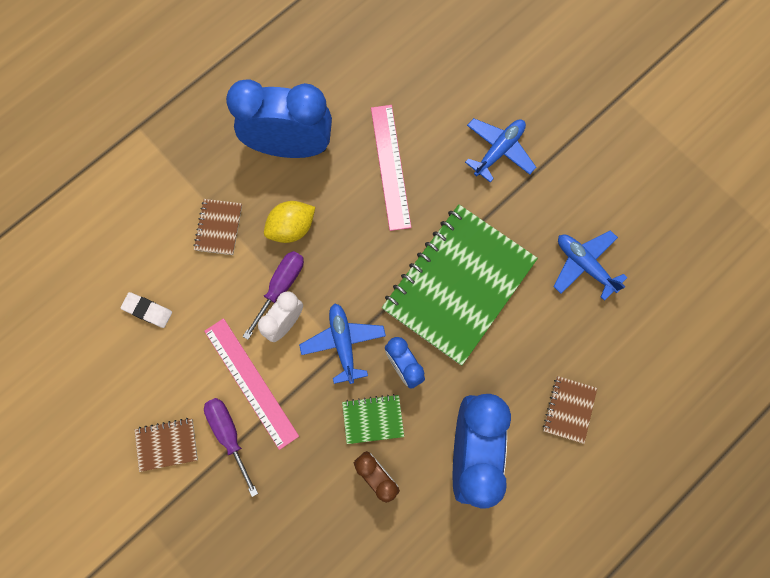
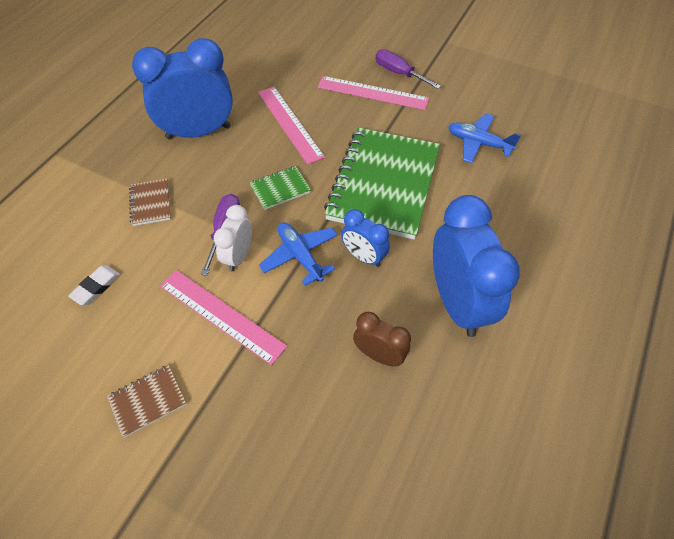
camera: 20 degrees left, 20 degrees down
(147, 310) = (96, 287): white eraser -> white eraser turned 60 degrees counterclockwise
(229, 435) = (213, 369): purple screwdriver -> purple screwdriver (399, 73)
(292, 228) = (219, 185): yellow lemon -> none
(373, 419) = (354, 308): green notebook -> green notebook (280, 189)
(499, 151) = (372, 93): blue plane -> pink ruler
(569, 409) = (525, 244): brown notebook -> none

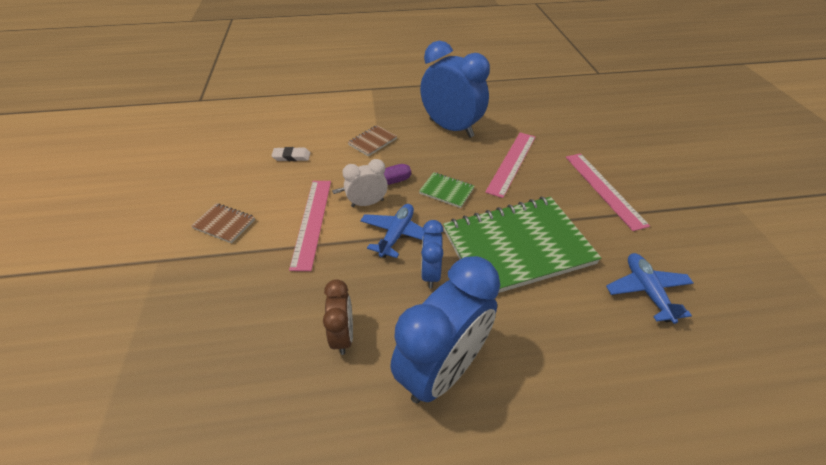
camera: 55 degrees right, 10 degrees down
(399, 73) = (649, 193): purple screwdriver -> none

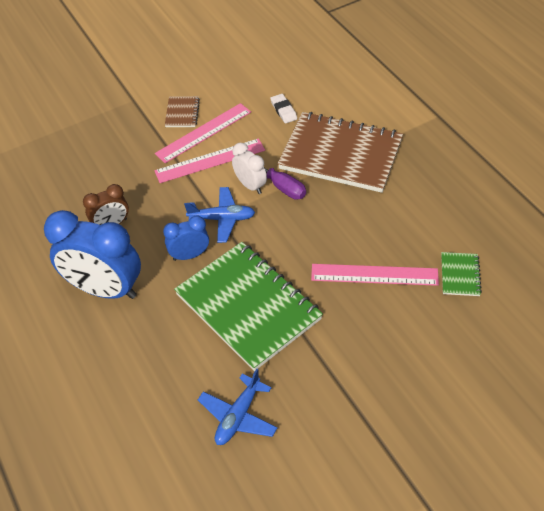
camera: 70 degrees right, 5 degrees up
(372, 142) = (340, 154): brown notebook -> brown notebook, size x2.41
(446, 191) = (297, 234): green notebook -> green notebook (460, 275)
(451, 128) = (406, 207): blue clock -> none
(604, 189) = (376, 366): pink ruler -> pink ruler (204, 133)
(647, 291) = (238, 416): blue plane -> blue plane turned 150 degrees clockwise

